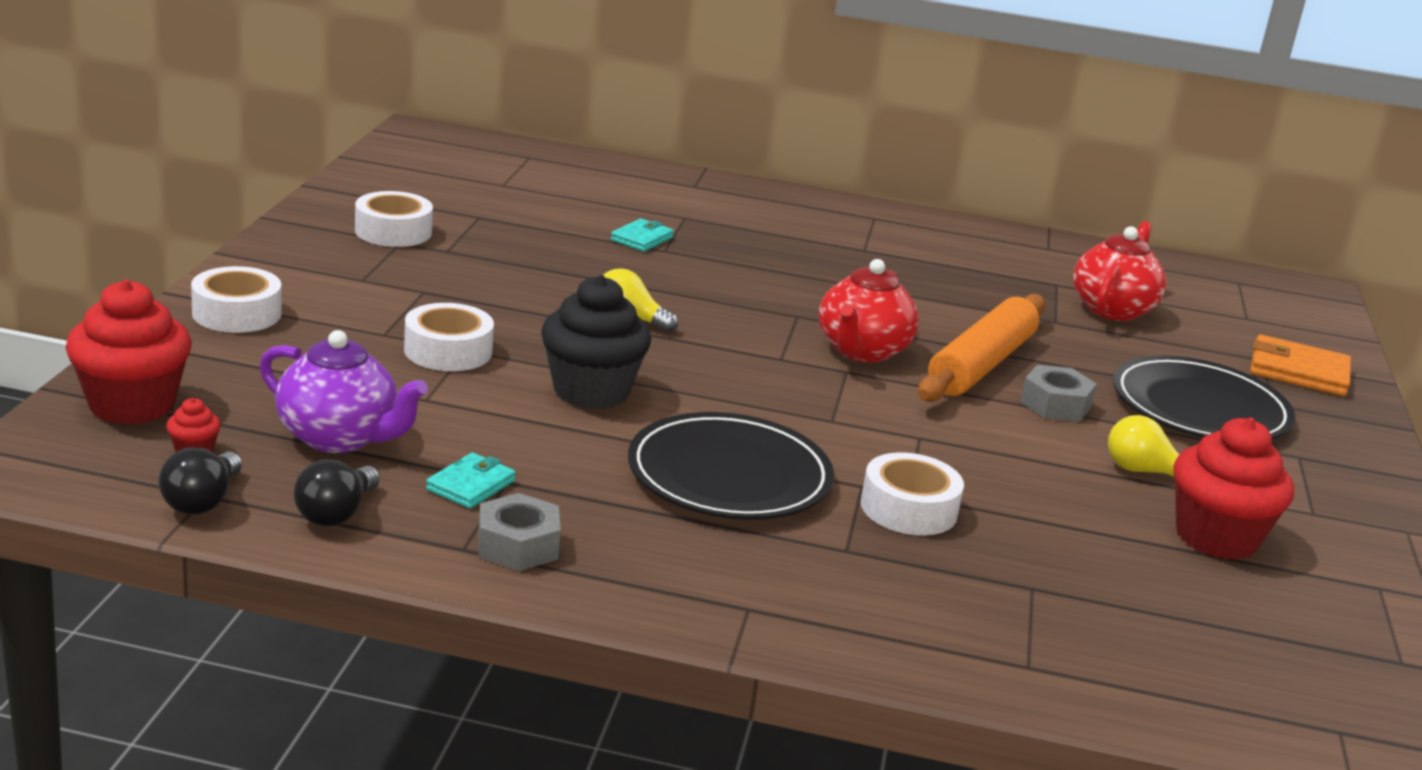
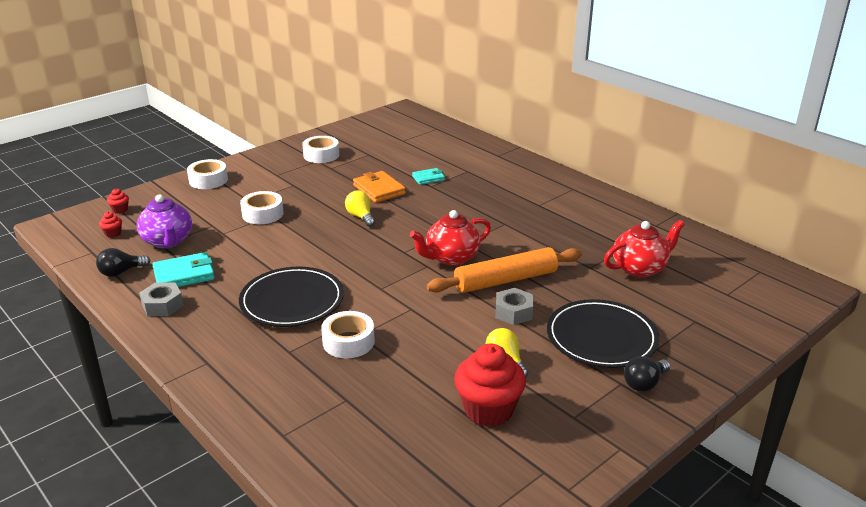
camera: 40 degrees right, 5 degrees up
(132, 405) = (120, 210): red cupcake -> red cupcake, size x0.42
(202, 501) = (87, 254): black light bulb -> black light bulb (644, 383)
(471, 485) = (184, 275): turquoise wallet -> turquoise wallet, size x1.62
(591, 391) = (293, 246): black cupcake -> none
(1298, 372) = (708, 335): orange wallet -> orange wallet (379, 190)

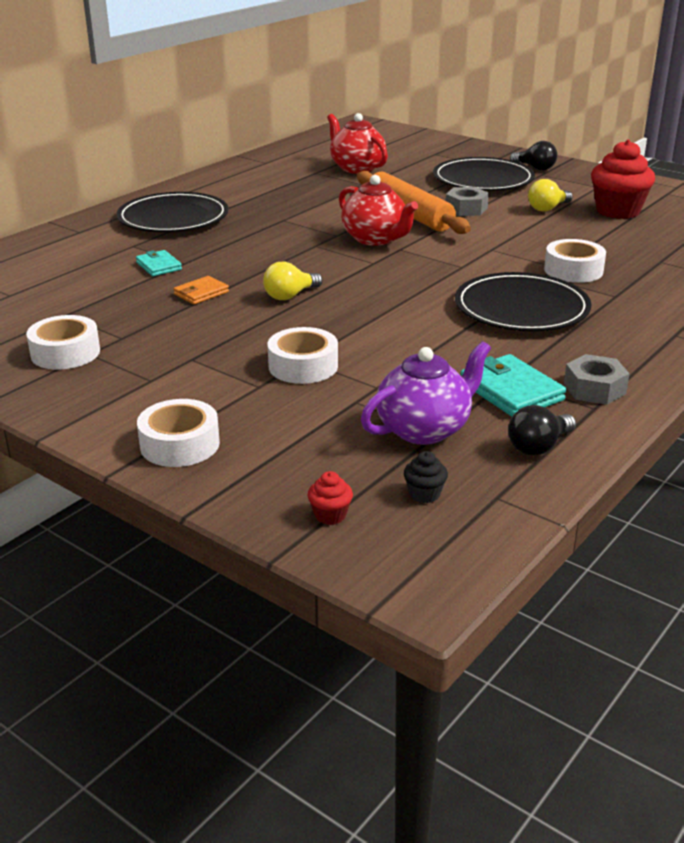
camera: 100 degrees left, 0 degrees up
(113, 234) = (424, 494): red cupcake -> black cupcake
(121, 272) = (538, 447): black light bulb -> black light bulb turned 90 degrees clockwise
(379, 190) = (201, 293): orange wallet -> orange wallet, size x0.62
(516, 184) = (173, 218): none -> black plate

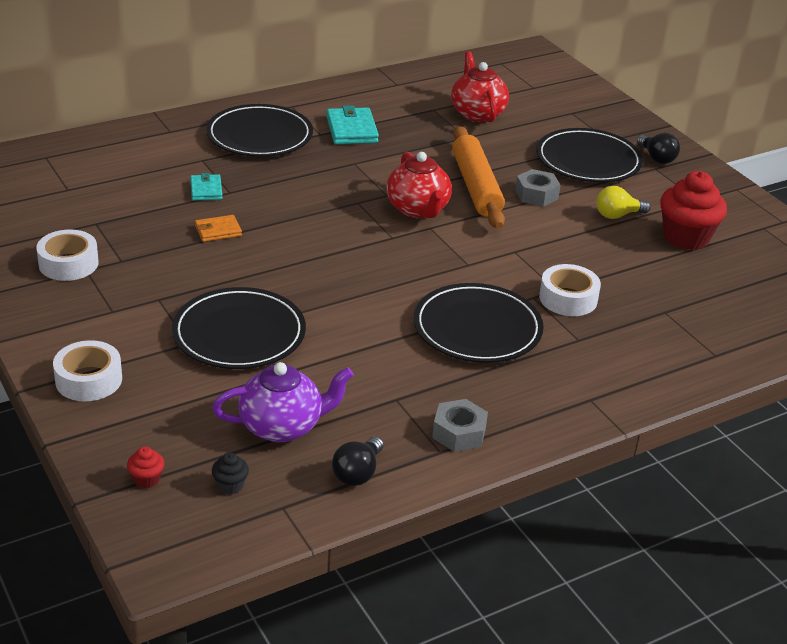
camera: 20 degrees right, 5 degrees up
(290, 296) = (289, 255): yellow light bulb -> none
(303, 366) = (239, 334): white tape -> black plate
(511, 391) = (386, 412): turquoise wallet -> turquoise wallet (352, 130)
(538, 447) = (358, 473): black light bulb -> black light bulb turned 45 degrees counterclockwise

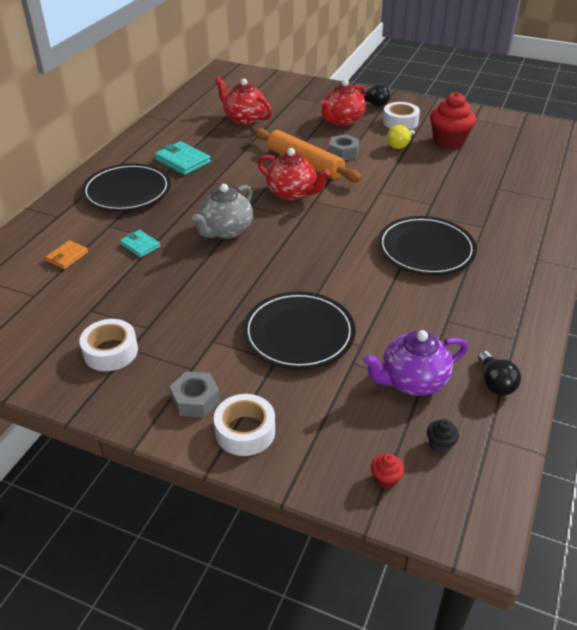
camera: 35 degrees left, 5 degrees up
(218, 231) = (187, 270): orange wallet -> orange wallet (67, 257)
(282, 426) = (412, 381): purple teapot -> purple teapot turned 150 degrees counterclockwise
(300, 214) = (225, 231): none -> grey teapot
(459, 433) = (507, 320): grey nut -> grey nut (195, 400)
(568, 298) = (444, 206): white tape -> white tape (400, 122)
(588, 160) = (342, 121): black plate -> red teapot

